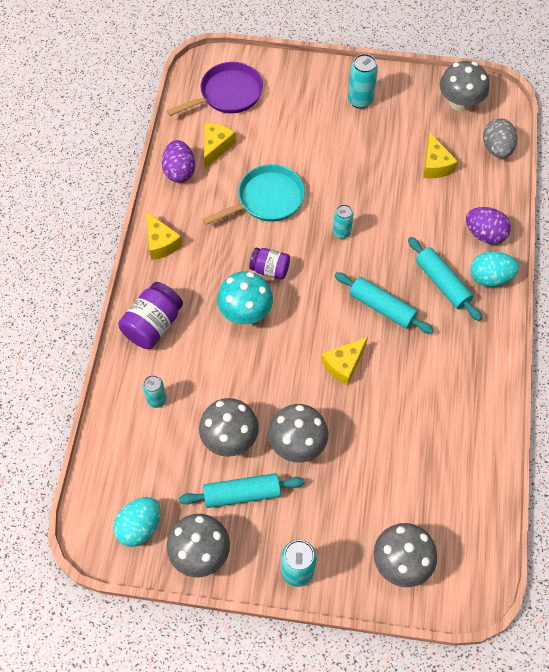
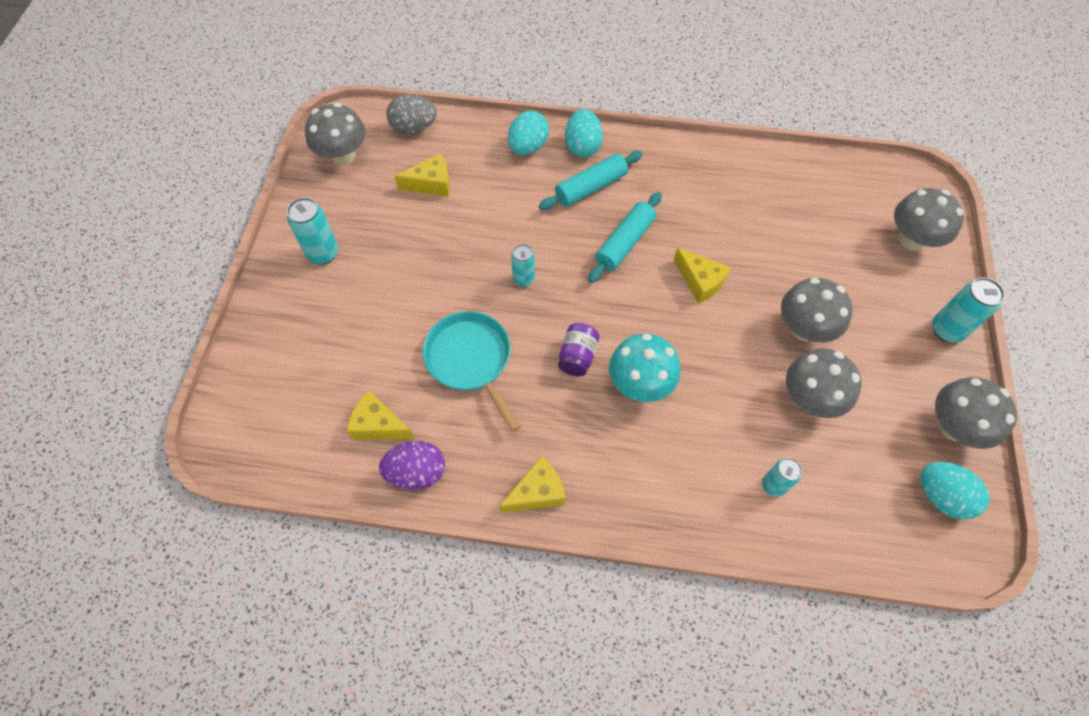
camera: 90 degrees left, 0 degrees up
(153, 325) = (667, 496): purple jar -> none
(228, 94) = (285, 411): purple pan -> none
(242, 494) = (874, 384): turquoise rolling pin -> none
(484, 234) = (528, 147): purple egg -> turquoise egg

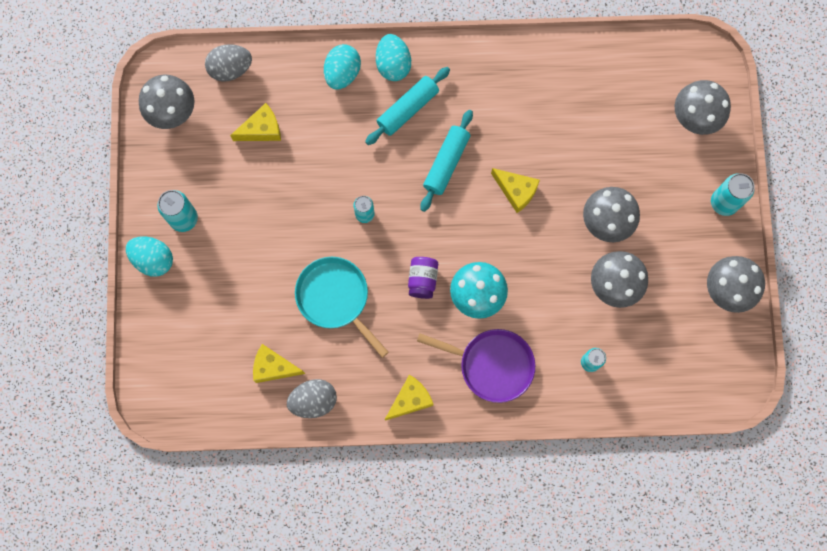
camera: 10 degrees left, 15 degrees up
(417, 473) = (313, 401): purple egg -> grey egg
(647, 467) = (492, 365): none -> purple pan
(941, 496) = (717, 349): turquoise egg -> turquoise egg (153, 259)

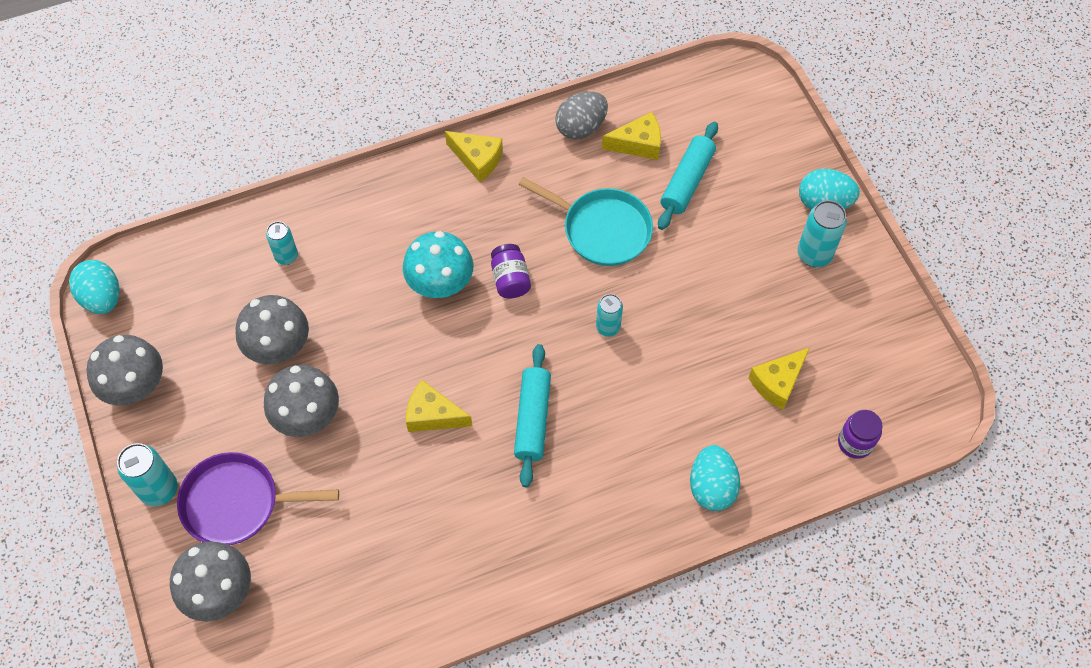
camera: 160 degrees right, 15 degrees down
(172, 112) = (896, 366): grey mushroom -> none
(230, 69) = (855, 443): grey egg -> purple jar
(393, 65) = (651, 521): turquoise egg -> turquoise egg (102, 298)
(408, 109) = (608, 470): turquoise rolling pin -> turquoise rolling pin (687, 182)
(410, 399) = (477, 159): yellow cheese -> yellow cheese turned 90 degrees counterclockwise
(492, 365) = (399, 219): purple pan -> purple pan (237, 503)

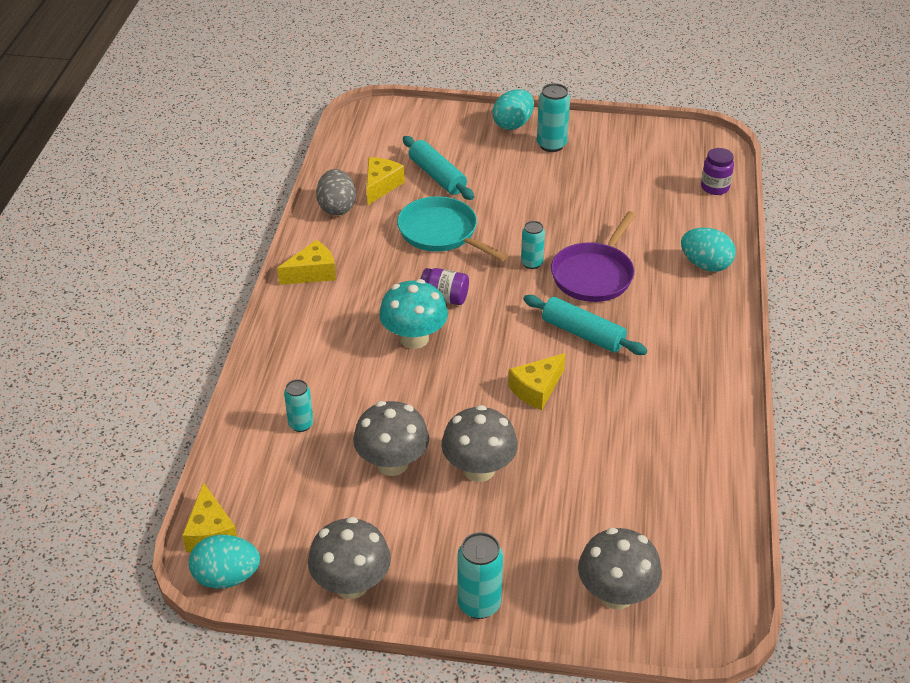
camera: 60 degrees left, 20 degrees down
(237, 503) = (532, 549): purple pan -> purple pan (594, 275)
(602, 229) = (441, 233): turquoise pan -> turquoise pan turned 105 degrees counterclockwise
(777, 383) = (642, 202): yellow cheese -> yellow cheese (210, 532)

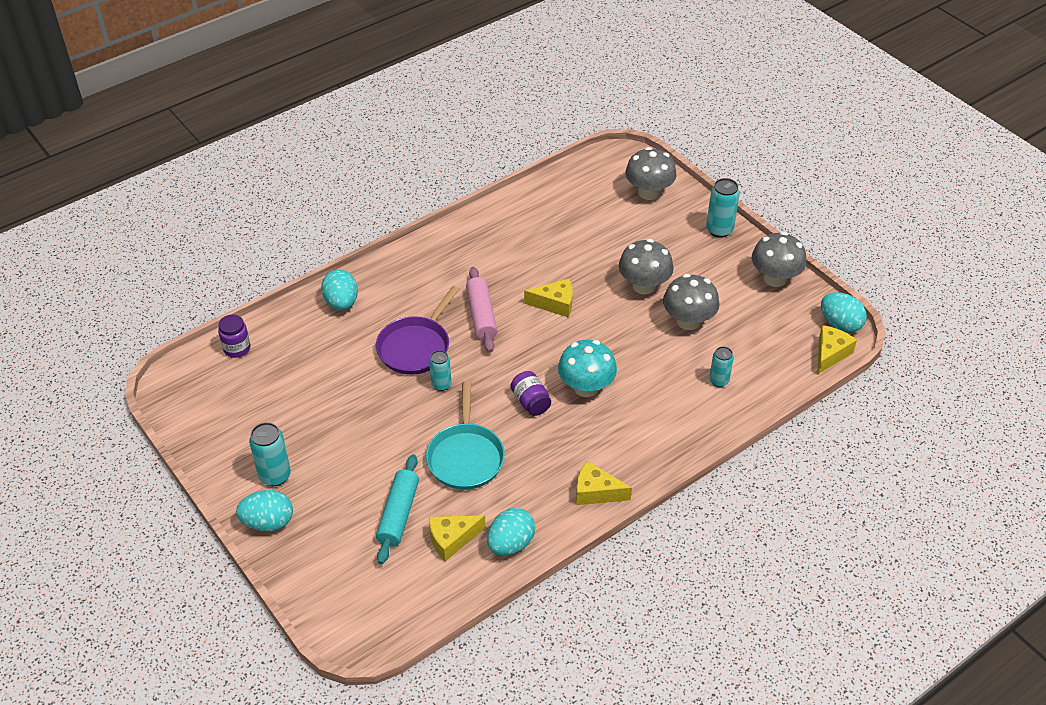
camera: 135 degrees left, 5 degrees up
(337, 207) = (510, 543): grey egg -> turquoise egg
(583, 334) = (481, 315): turquoise rolling pin -> pink rolling pin
(594, 275) = (416, 347): purple pan -> purple pan turned 135 degrees clockwise

